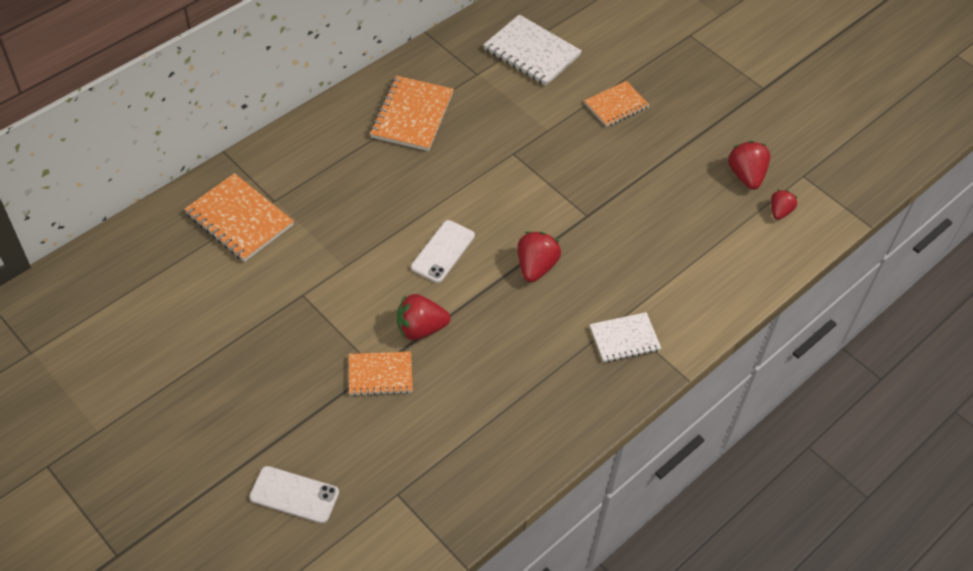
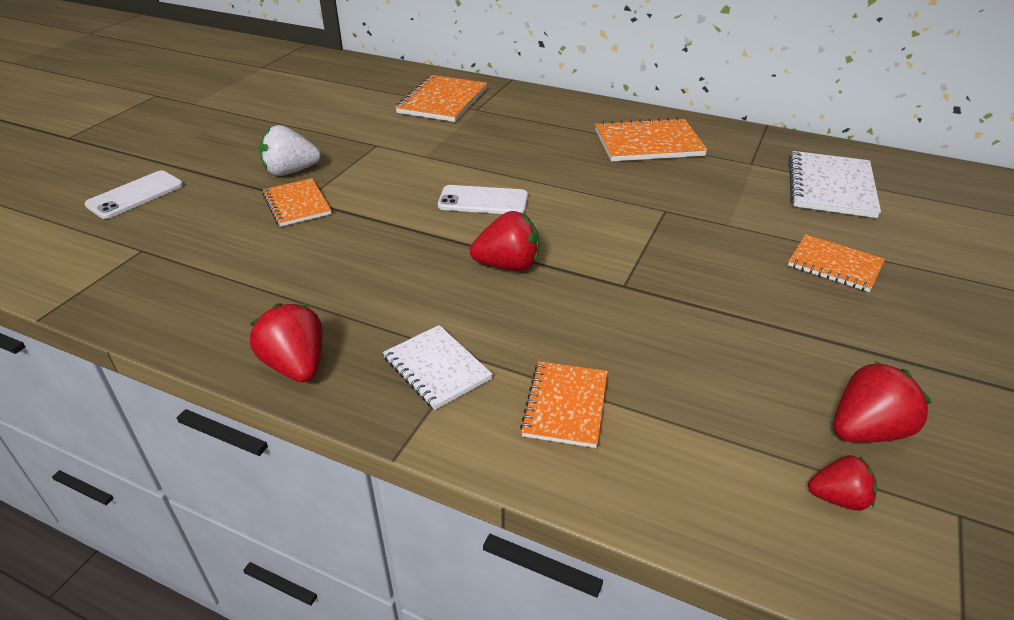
camera: 70 degrees right, 15 degrees down
(294, 495) = (135, 195): white phone -> white phone turned 45 degrees clockwise
(318, 369) = (291, 172): none -> white strawberry
(420, 329) = (369, 212): red strawberry -> red strawberry (296, 365)
(680, 289) = (565, 405): none -> orange notebook

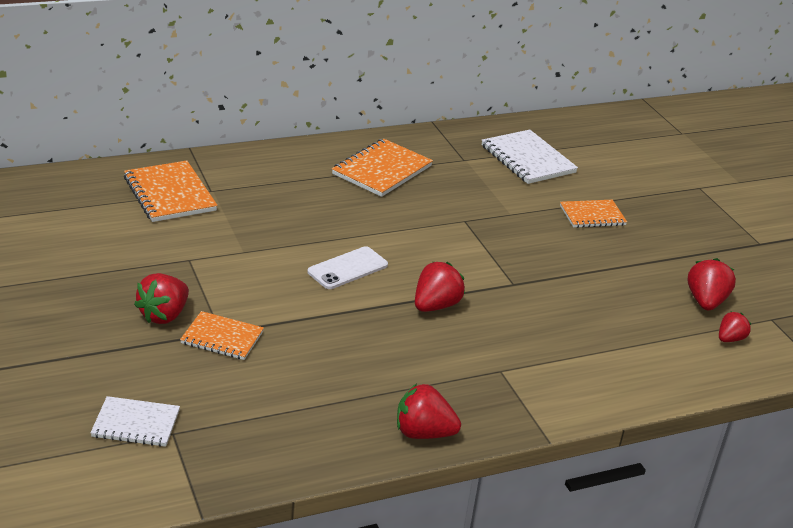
camera: 50 degrees left, 5 degrees down
(135, 195) = (69, 400): white phone -> none
(291, 172) = (164, 315): white strawberry -> red strawberry
(437, 368) = (496, 387): white notebook -> white notebook (136, 424)
(565, 405) = (582, 367): orange notebook -> none

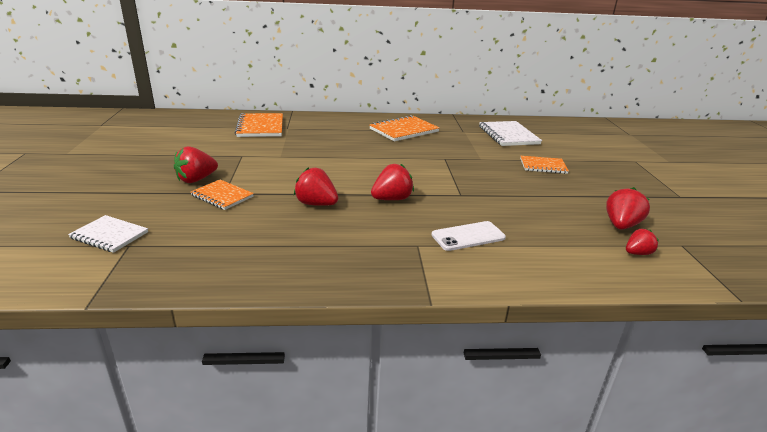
camera: 20 degrees right, 5 degrees down
(347, 268) = (343, 172): white phone -> white phone (468, 236)
(423, 433) = (321, 277): red strawberry -> red strawberry (316, 204)

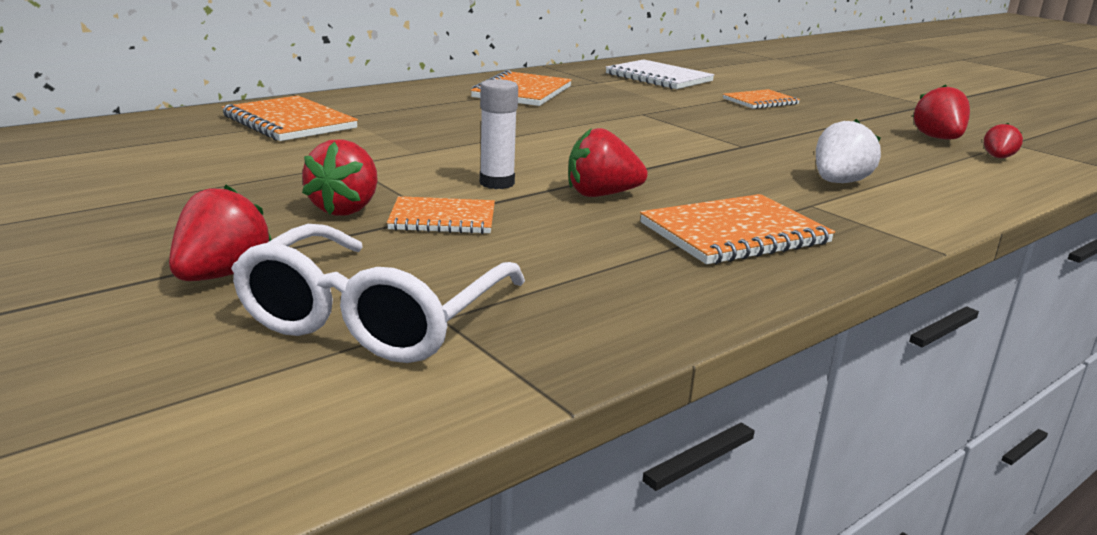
camera: 35 degrees left, 5 degrees down
(109, 235) = (374, 317): white notebook -> white glasses
(282, 183) = (497, 183): none -> white glue stick
(334, 248) = (734, 233): none -> orange notebook
(392, 199) = (680, 167): red strawberry -> red strawberry (222, 275)
(468, 236) = (839, 183): white phone -> white strawberry

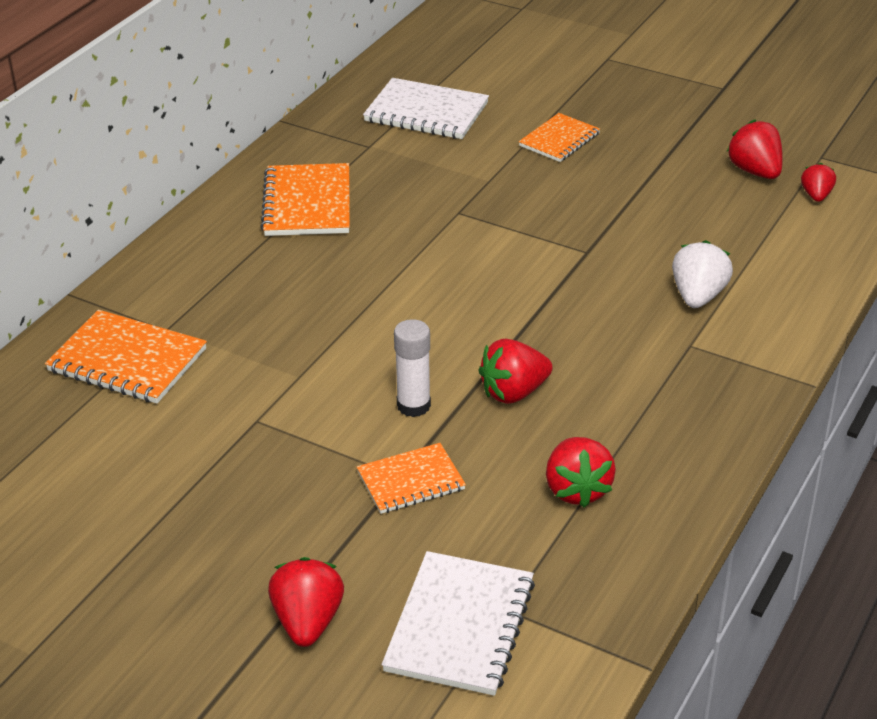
camera: 20 degrees left, 15 degrees up
(345, 209) = (320, 496): red strawberry -> red strawberry (577, 489)
(374, 317) = (460, 626): white glasses -> white notebook
(734, 233) = (650, 416): orange notebook -> none

